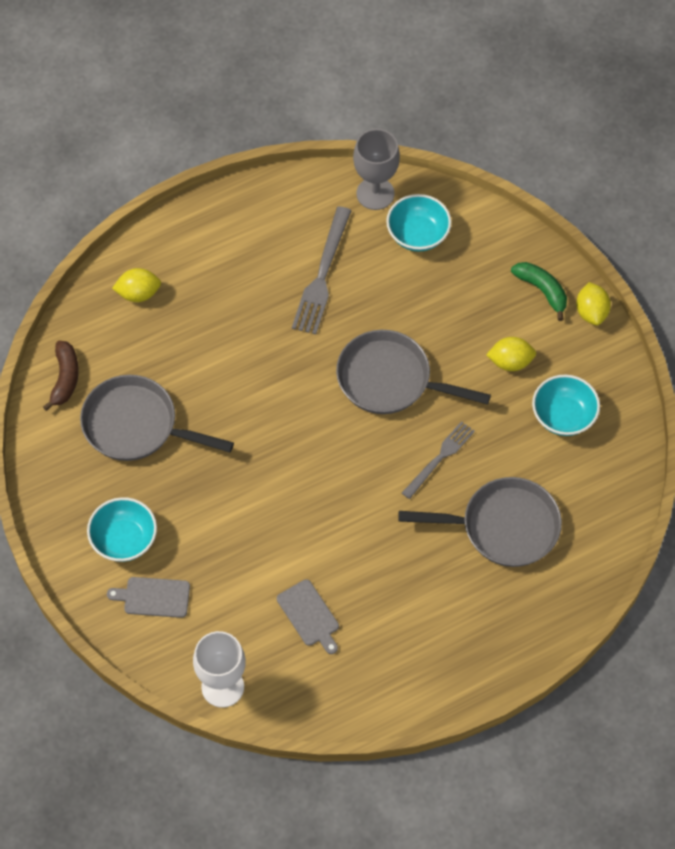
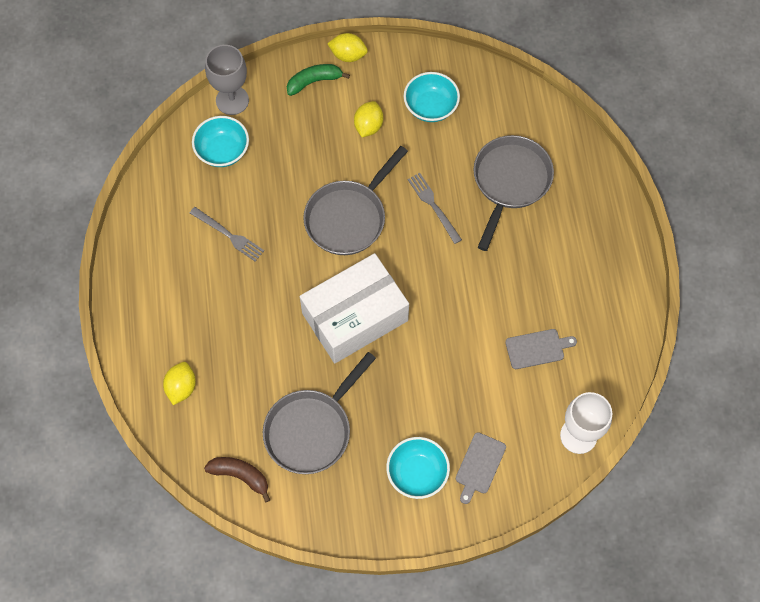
camera: 70 degrees left, 5 degrees up
(276, 424) = (355, 317): none -> white box
(322, 275) = (228, 235): grey fork -> grey fork, size x0.66
(375, 193) = (169, 169): grey goblet -> grey goblet (232, 100)

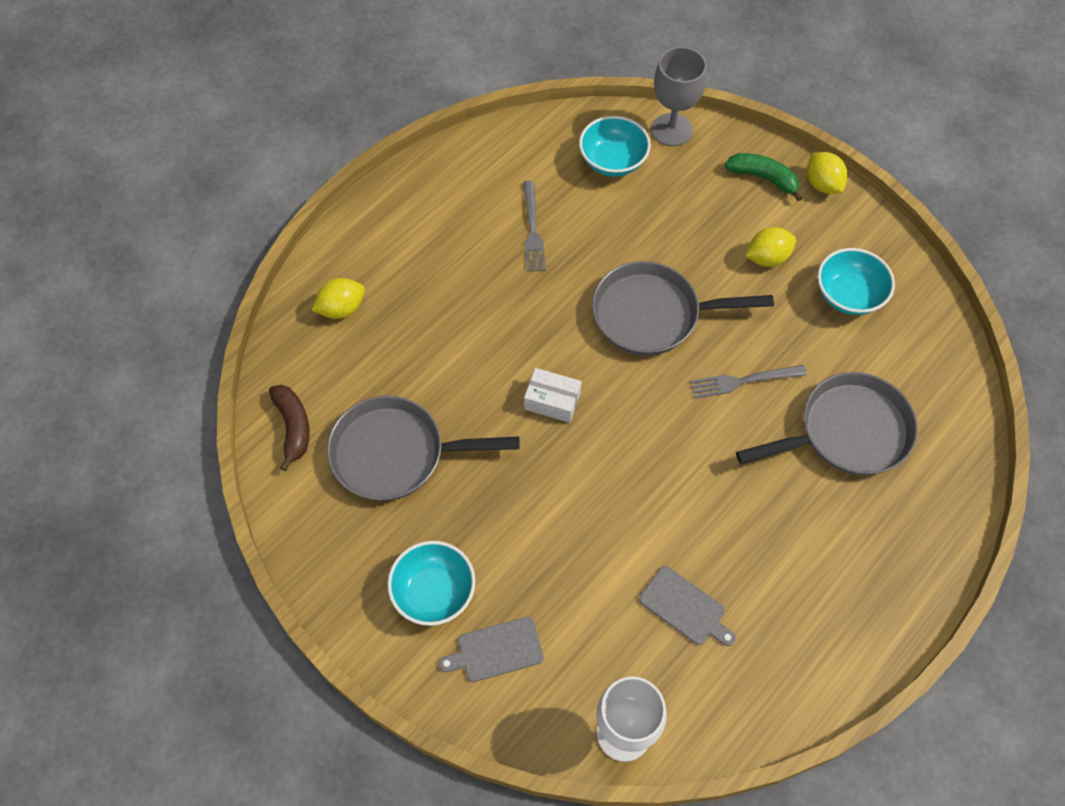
camera: 50 degrees right, 5 degrees down
(355, 317) = (552, 401): white box -> white box, size x0.42
(433, 206) = (744, 381): grey fork -> grey fork turned 120 degrees counterclockwise

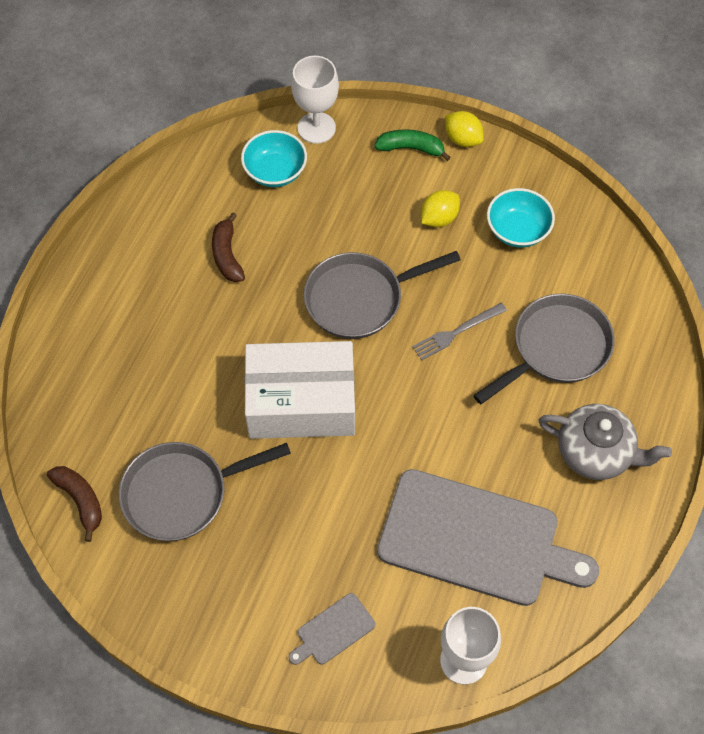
camera: 20 degrees left, 0 degrees up
(341, 309) = (82, 380): yellow lemon -> none
(434, 592) = (261, 601): turquoise bowl -> none
(532, 229) = (227, 255): grey fork -> brown banana
(552, 401) = (301, 402): white box -> white box, size x2.37
(671, 130) = (316, 128): grey goblet -> white goblet
(685, 608) = (476, 540): grey cutting board -> grey cutting board, size x2.43
(852, 558) = (595, 452): none -> grey teapot

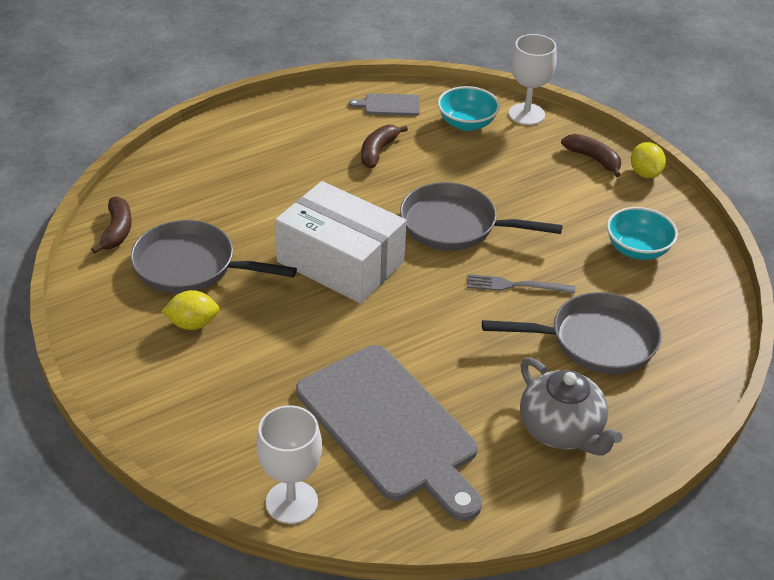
camera: 35 degrees right, 20 degrees down
(333, 631) = (208, 415): grey cutting board -> grey cutting board (389, 105)
(411, 148) = (593, 159): green banana -> brown banana
(439, 218) = (574, 210): yellow lemon -> yellow lemon (192, 324)

